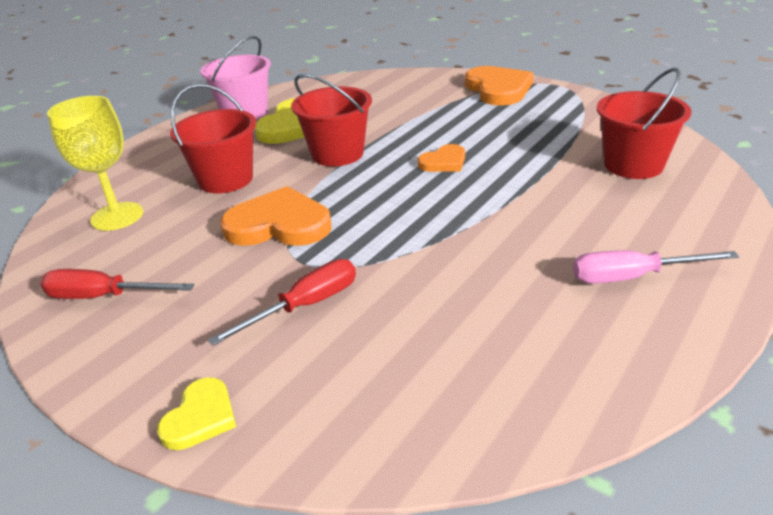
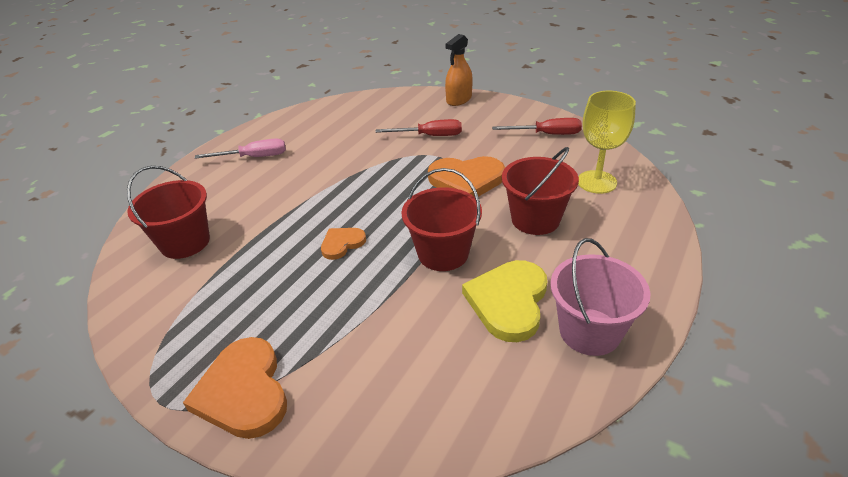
camera: 175 degrees right, 5 degrees up
(200, 417) = (459, 99): yellow heart -> orange spray bottle
(305, 306) = (430, 136): red screwdriver -> red screwdriver turned 135 degrees counterclockwise

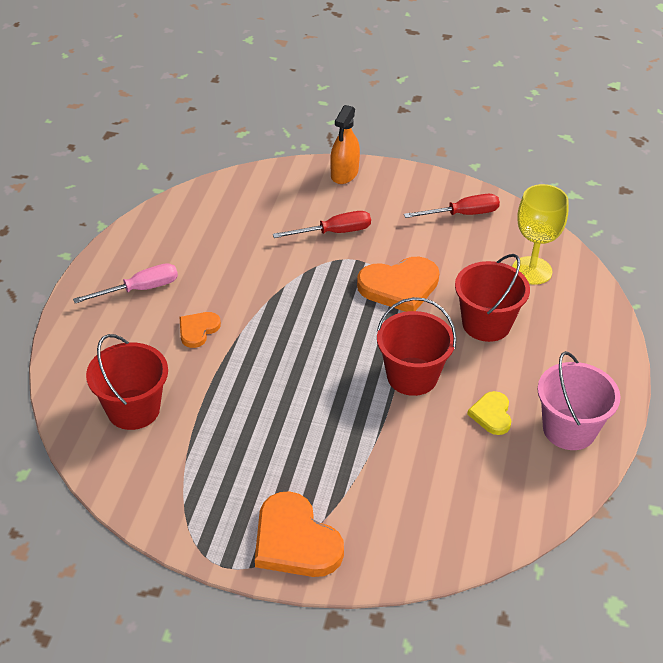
camera: 20 degrees left, 5 degrees up
(342, 244) = (306, 382): orange heart -> orange heart (198, 330)
(508, 302) = (491, 414): yellow heart -> yellow heart, size x0.55

